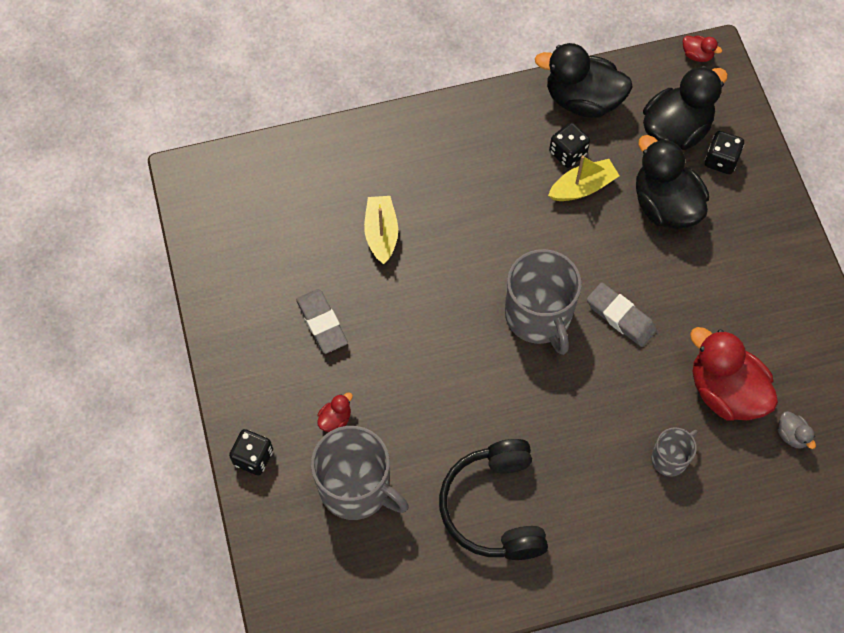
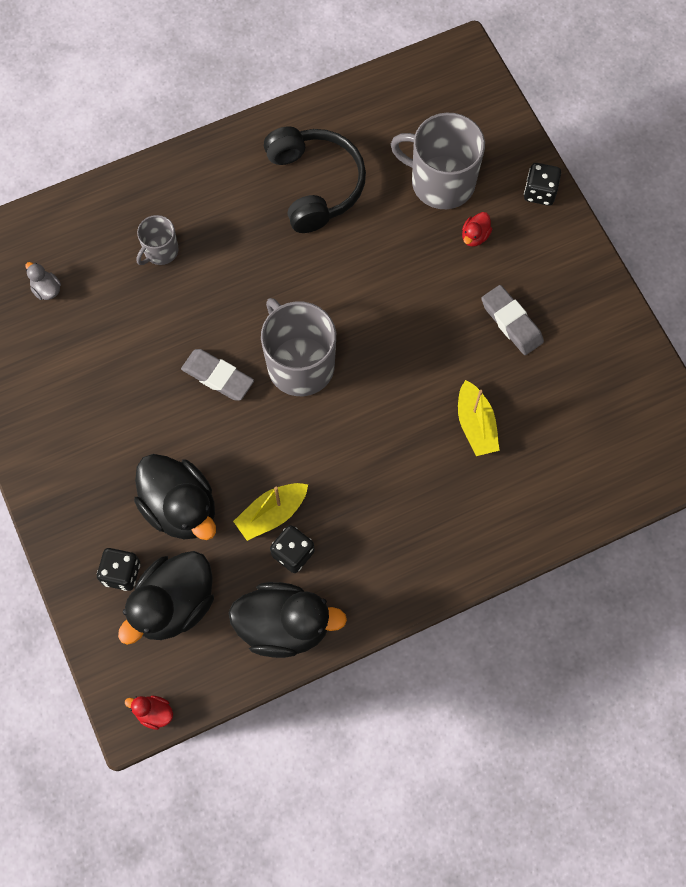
camera: 170 degrees right, 5 degrees up
(725, 391) = (110, 320): red duck -> none

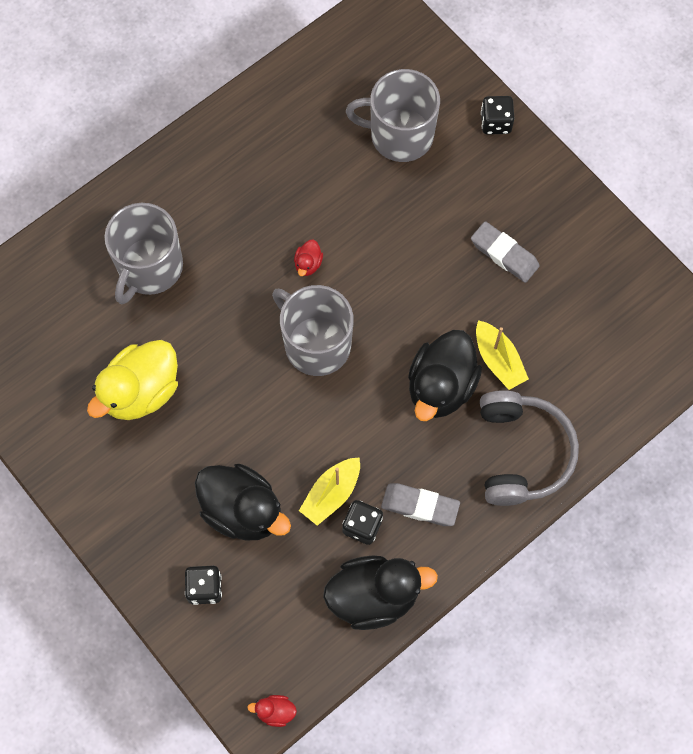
camera: 15 degrees left, 0 degrees up
(46, 289) = (49, 332): grey duck -> none
(117, 367) = (141, 391): none -> yellow duck
(160, 251) = (149, 267): grey mug -> grey mug, size x1.90
(174, 604) = (264, 604): black duck -> black duck (441, 386)
(218, 377) = (241, 376): grey eraser -> grey eraser (420, 506)
(315, 185) = (280, 167): black headphones -> none
(472, 522) = (521, 453): none -> grey headphones
(475, 236) = (446, 180): red duck -> red duck (308, 264)

